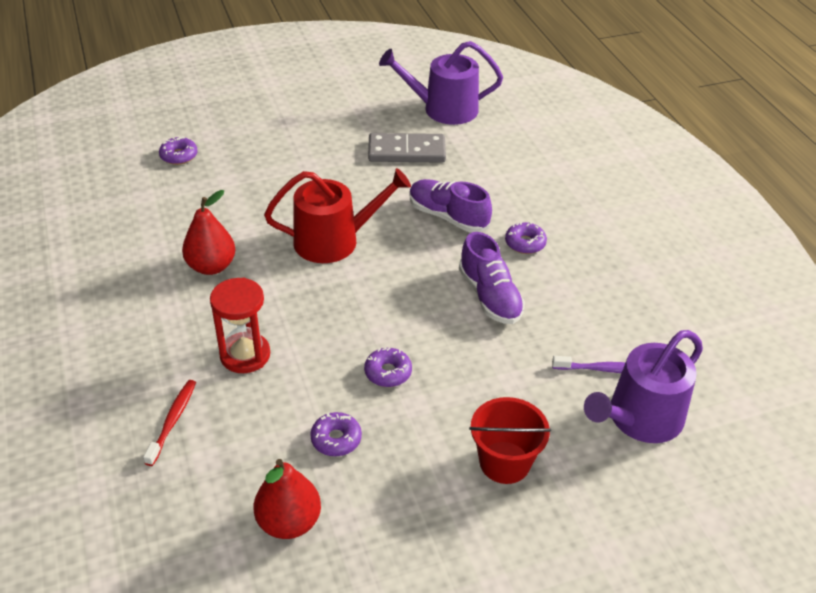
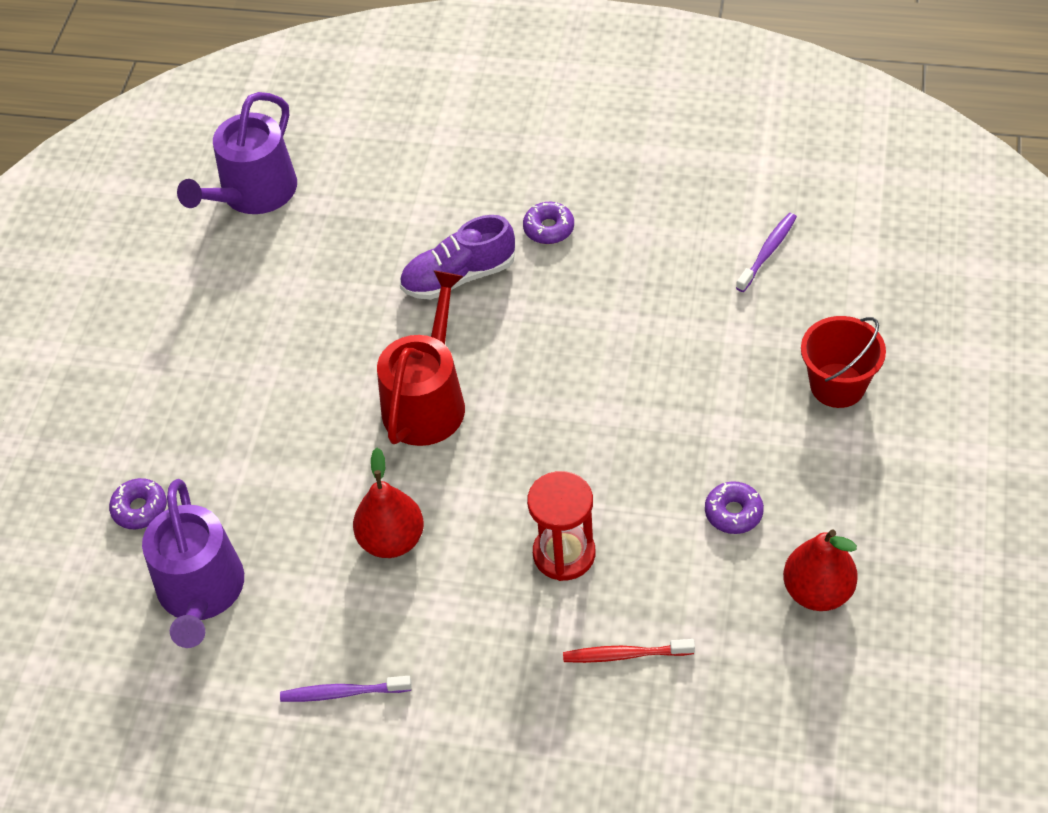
camera: 55 degrees left, 10 degrees up
(81, 289) = (342, 693): none -> purple toothbrush
(172, 421) = (625, 655): red toothbrush -> red toothbrush turned 45 degrees counterclockwise
(388, 372) = (667, 432): purple donut -> none
(406, 151) = (310, 265): grey domino -> none
(490, 296) = (610, 296): purple shoe -> none
(639, 418) = (842, 257): purple watering can -> purple watering can (201, 593)

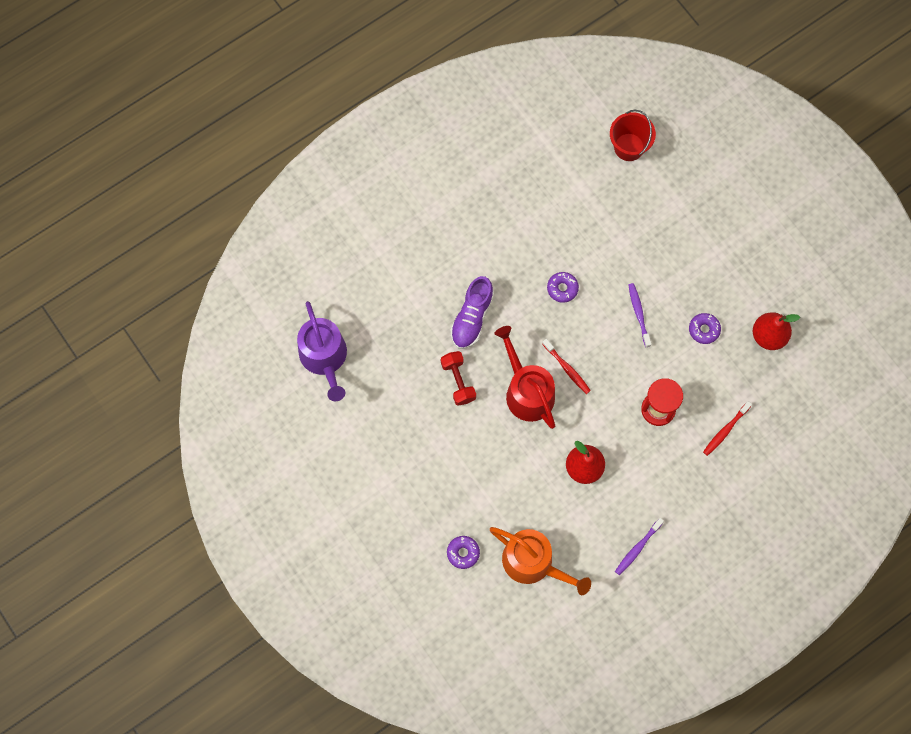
camera: 50 degrees left, 20 degrees up
(201, 593) = (533, 563): purple watering can -> orange watering can
(363, 327) = (458, 381): none -> red dumbbell
(504, 416) = (567, 368): none -> red toothbrush
(549, 228) = (484, 257): purple donut -> purple donut (562, 288)
(767, 252) = (592, 187): purple toothbrush -> purple toothbrush (638, 314)
(837, 385) = (686, 231): red bucket -> red bucket (629, 147)

